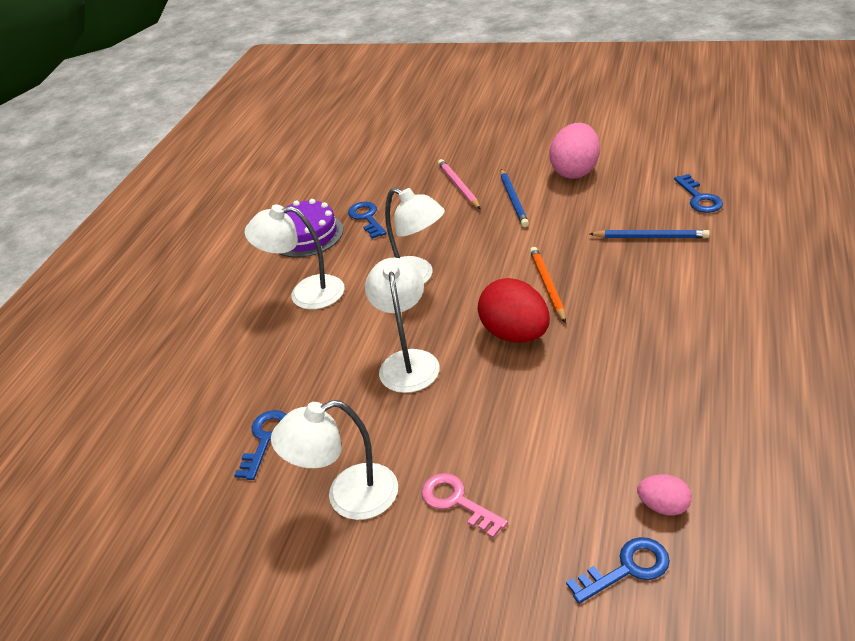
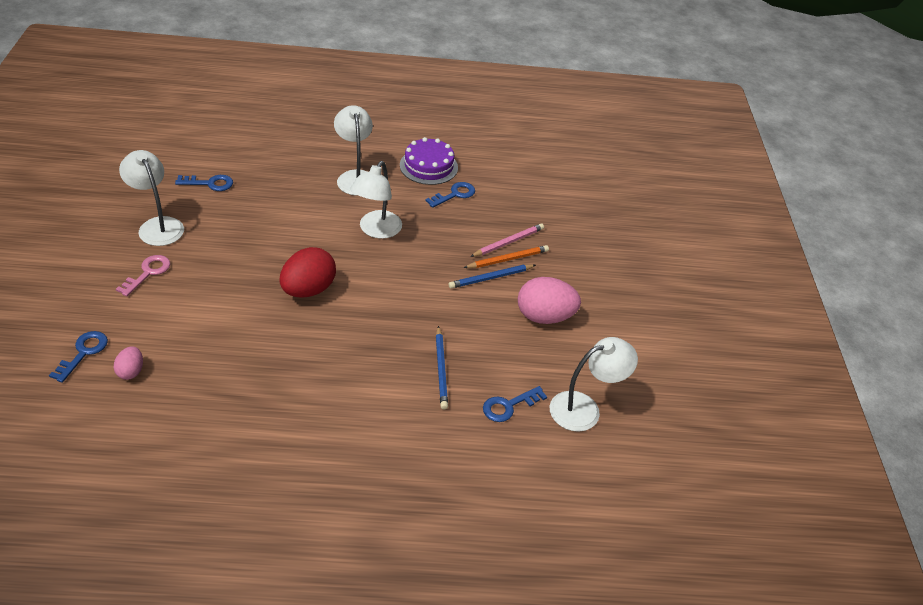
camera: 65 degrees right, 5 degrees up
(408, 361) = (280, 237): white lamp -> white lamp (584, 408)
(547, 285) = (368, 305): orange pencil -> orange pencil (507, 259)
(627, 569) = (83, 353): blue key -> blue key turned 120 degrees counterclockwise

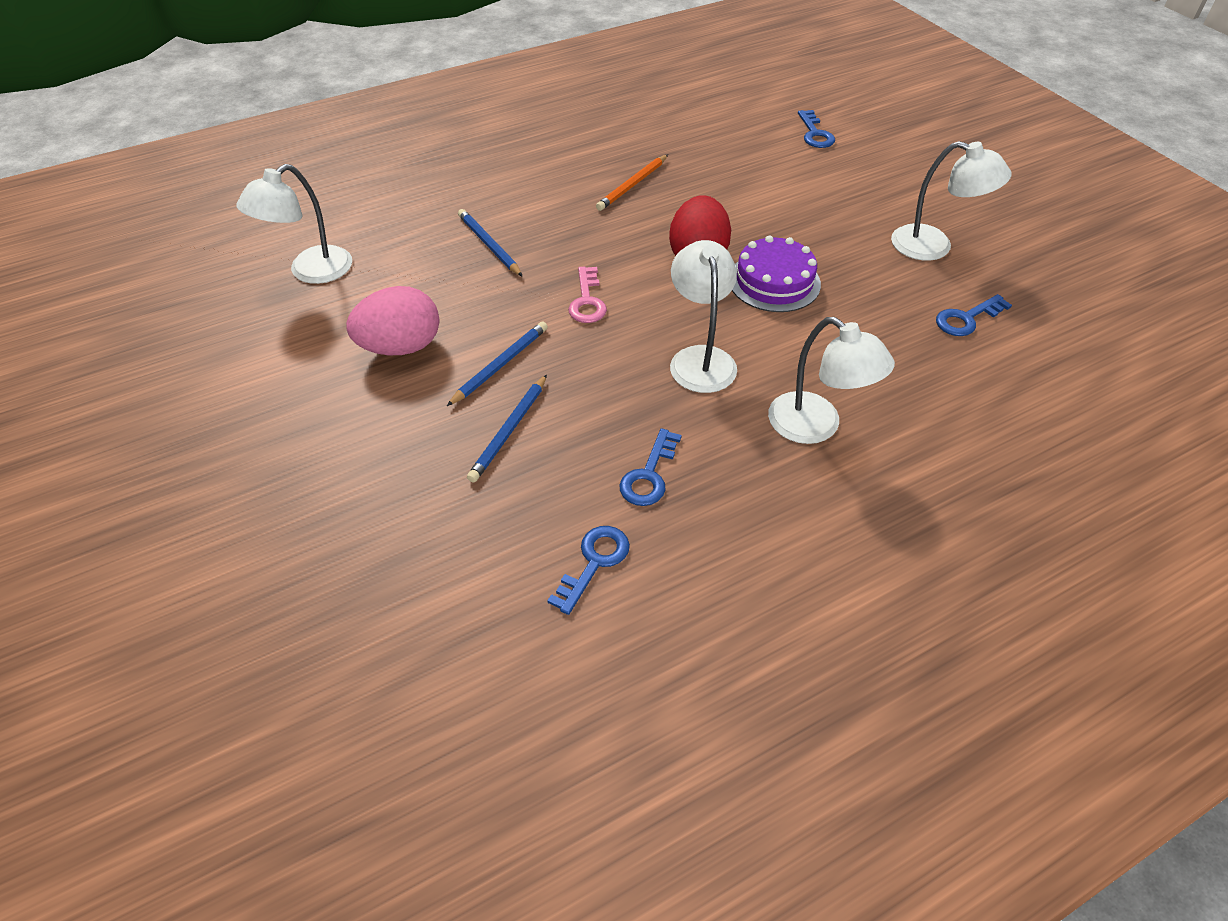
camera: 155 degrees right, 5 degrees up
(131, 371) = (760, 138): pink egg -> none
(148, 273) = (866, 203): pink key -> pink key (587, 301)
(428, 166) = (737, 511): purple cake -> purple cake (774, 282)
(507, 259) = (494, 402): orange pencil -> orange pencil (632, 185)
(508, 242) = (509, 430): pink pencil -> blue pencil
(509, 406) = (396, 243): blue key -> blue key (594, 563)

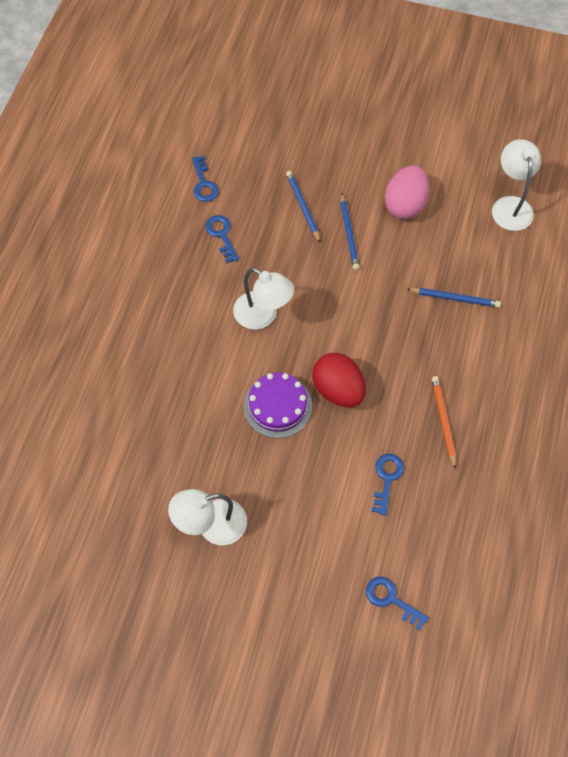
camera: 135 degrees right, 15 degrees up
(587, 301) = (357, 305): pink key -> none
(816, 426) = (172, 321): white lamp -> none
(966, 318) = (149, 468): blue key -> blue key (387, 479)

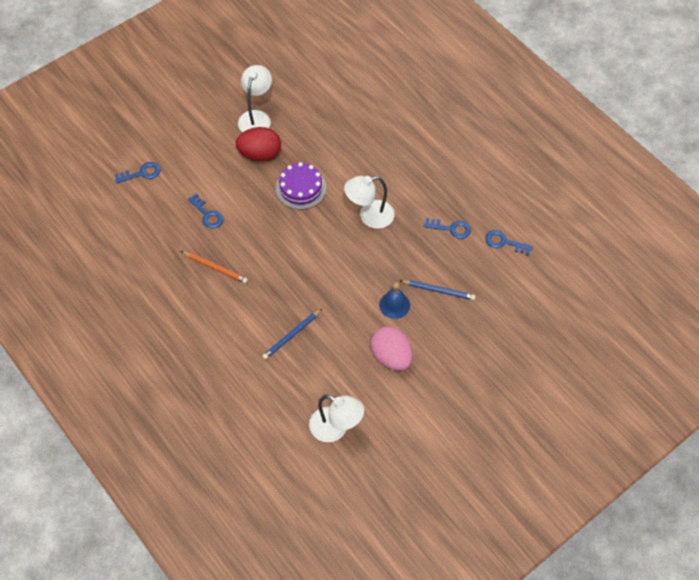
camera: 125 degrees right, 5 degrees down
(338, 389) = (284, 225): red egg -> red egg (260, 154)
(349, 233) = (394, 305): blue pencil -> blue bell

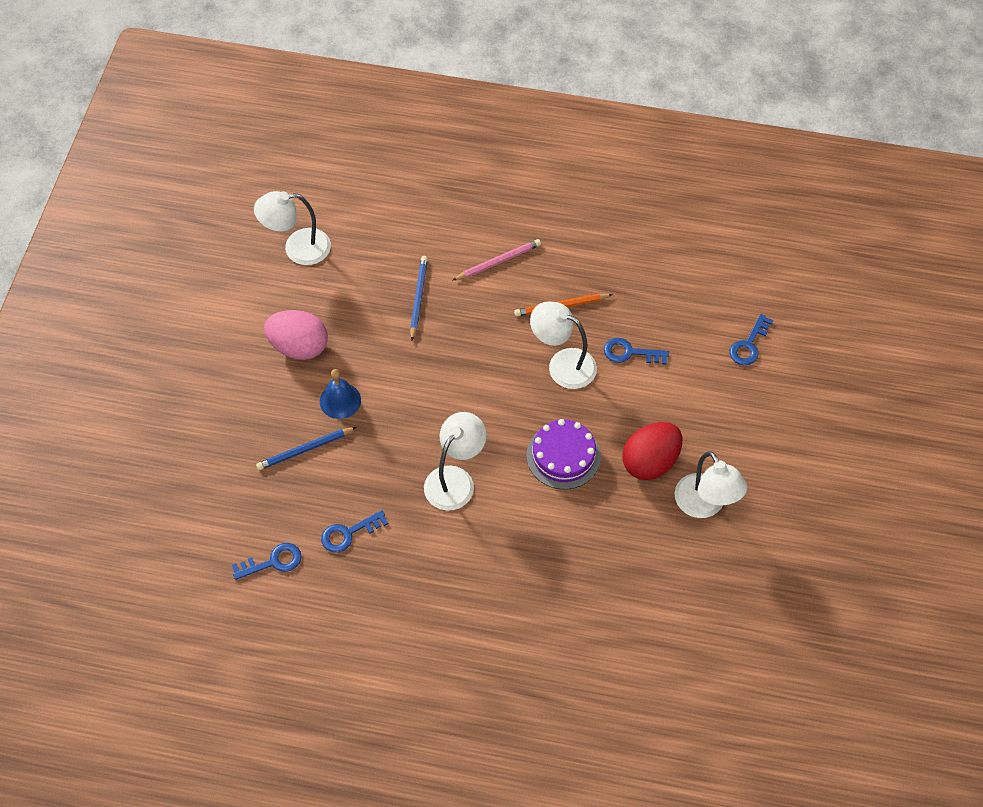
camera: 140 degrees right, 0 degrees up
(222, 323) = (498, 262): none -> pink pencil
(250, 235) = (562, 364): none -> white lamp

